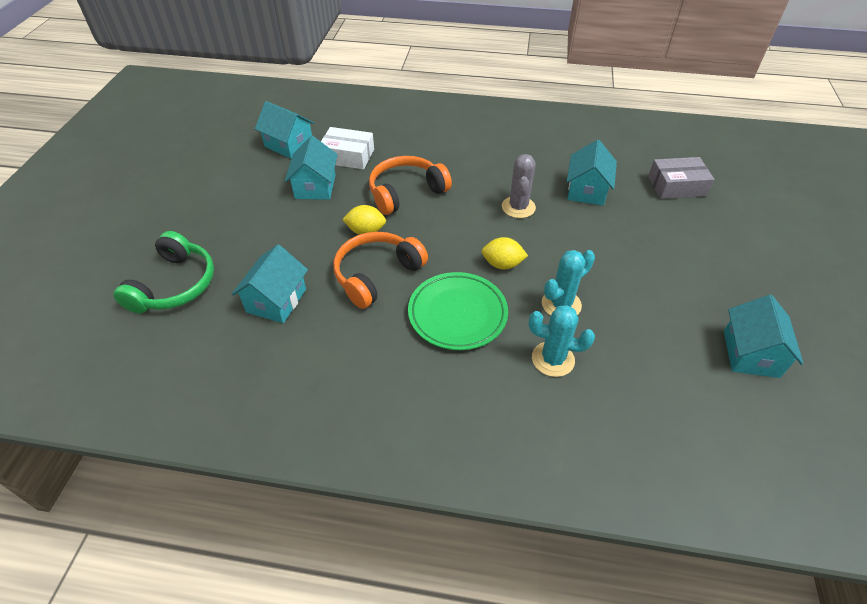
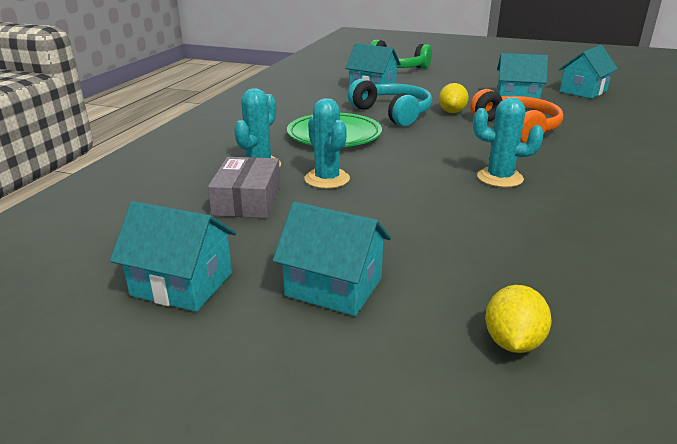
camera: 100 degrees right, 20 degrees down
(347, 156) = (574, 109): white box -> none
(376, 275) = (393, 113): orange headphones -> turquoise headphones
(502, 264) = (396, 159): yellow lemon -> yellow lemon (512, 342)
(518, 207) = (500, 178): grey cactus -> turquoise cactus
(587, 190) = (552, 230): turquoise house -> turquoise house (333, 287)
(676, 186) = (597, 328): grey box -> grey box (247, 200)

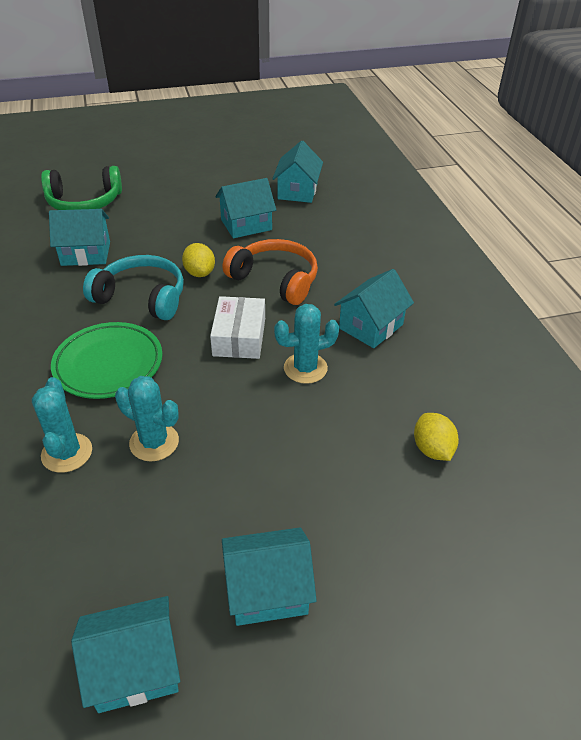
camera: 35 degrees left, 15 degrees up
(247, 200) = (99, 515): grey box -> none
(454, 148) = (239, 337): none -> white box
(512, 342) = (427, 573): yellow lemon -> yellow lemon (432, 449)
(593, 172) = (371, 326): none -> turquoise house

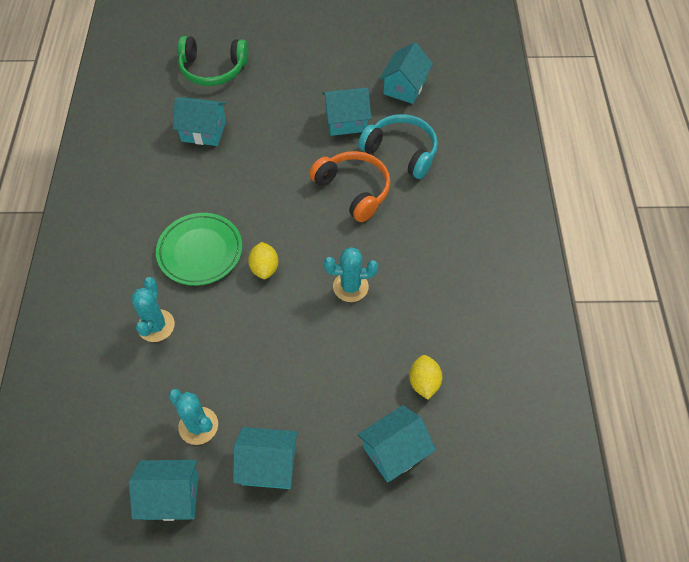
camera: 15 degrees right, 15 degrees up
(142, 297) = (239, 188): turquoise headphones -> turquoise headphones (401, 152)
(154, 442) = (219, 330): turquoise cactus -> turquoise cactus (198, 426)
(199, 273) = (292, 170): yellow lemon -> yellow lemon (264, 268)
(239, 337) = (307, 245): white box -> none
(371, 326) = (418, 255): turquoise house -> turquoise house (394, 451)

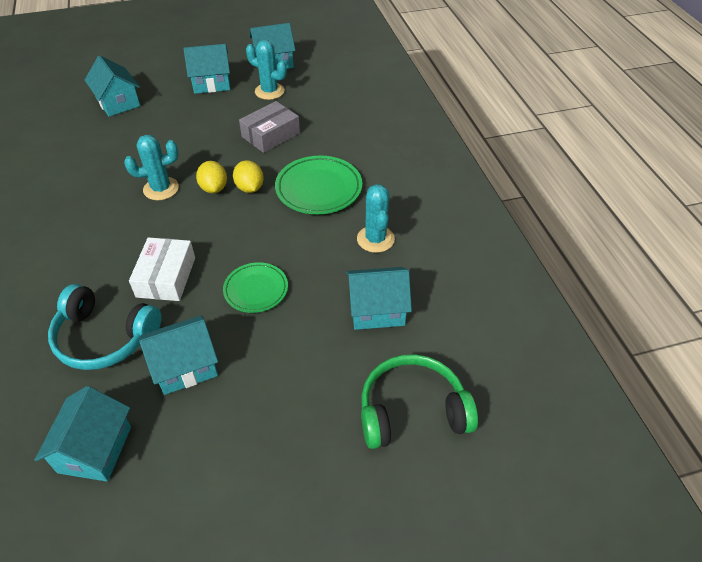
camera: 165 degrees right, 10 degrees down
(156, 326) = (331, 134): turquoise cactus -> turquoise cactus (375, 239)
(222, 341) = (270, 135): none -> grey box
(286, 164) = (256, 290): none -> green plate
(353, 190) = (166, 277): orange headphones -> white box
(394, 451) = (118, 102): turquoise house -> turquoise house turned 75 degrees counterclockwise
(424, 382) = (92, 139): yellow lemon -> yellow lemon (214, 188)

